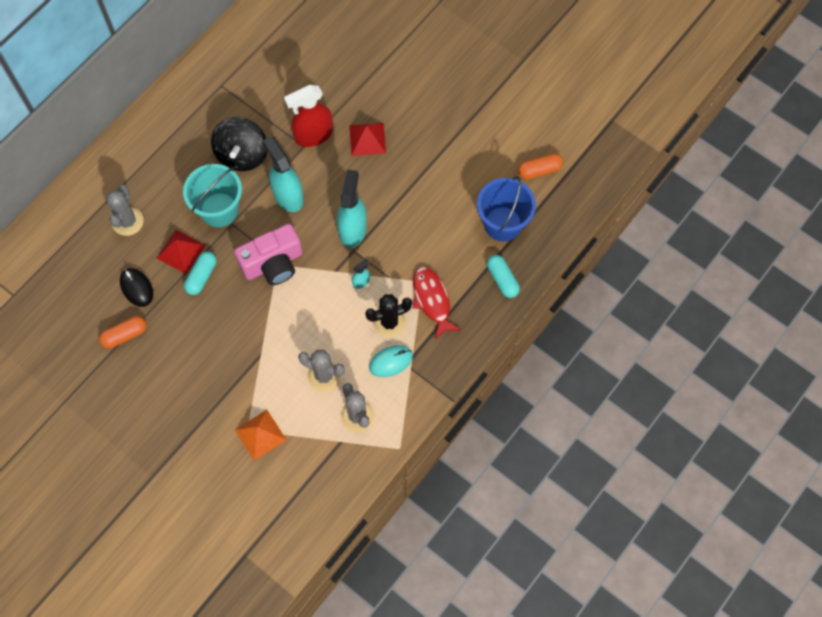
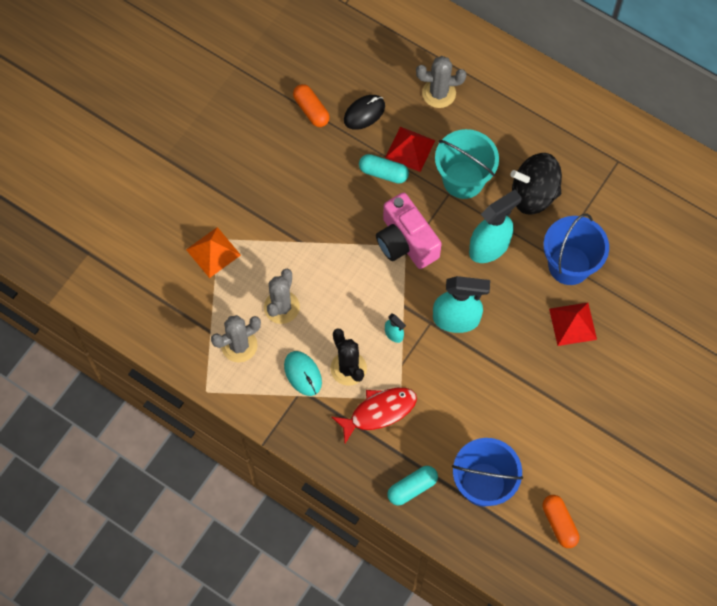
camera: 85 degrees right, 0 degrees up
(313, 135) = (569, 265): red spray bottle -> blue bucket

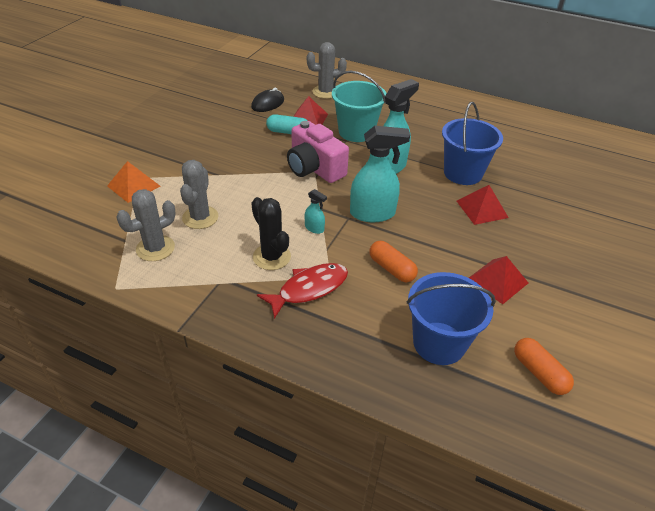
camera: 10 degrees left, 25 degrees down
(303, 374) = (223, 265): turquoise mouse -> none
(311, 110) = (224, 104): orange capsule -> orange capsule (391, 269)
(412, 488) = (359, 355): turquoise capsule -> none
(533, 194) = (417, 136): black spinning top -> none
(557, 421) = (497, 281): none -> red pyramid

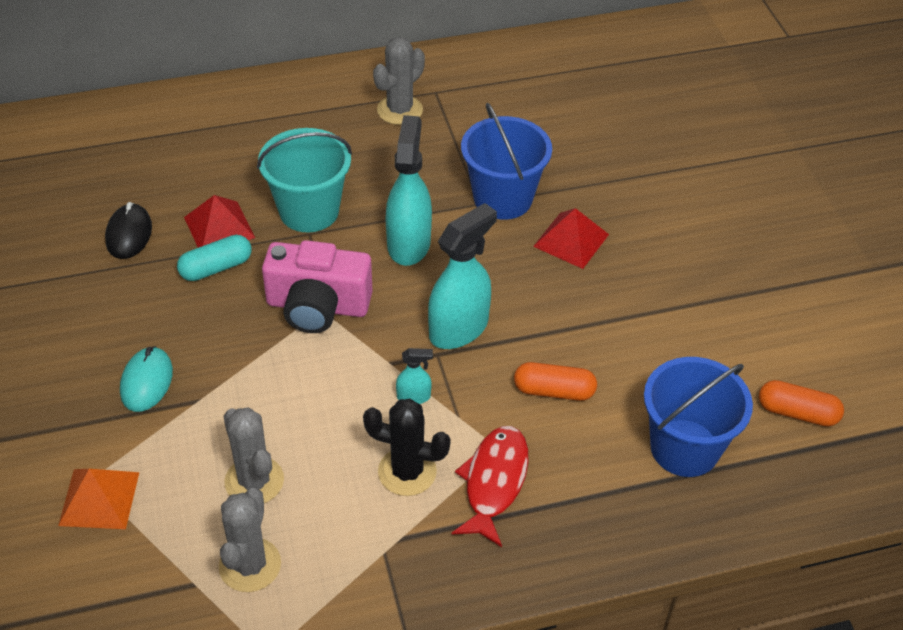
camera: 40 degrees left, 5 degrees up
(206, 156) = (146, 381): none -> turquoise mouse
(325, 92) = (191, 163): grey cactus -> grey cactus (400, 110)
(497, 281) = (671, 329): red pyramid -> none

